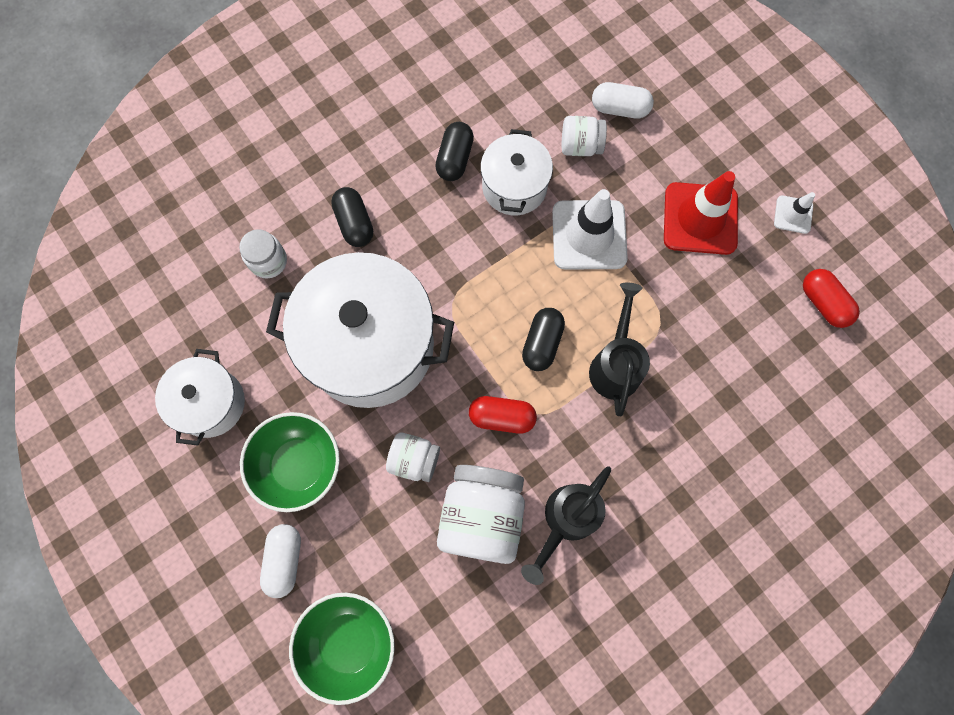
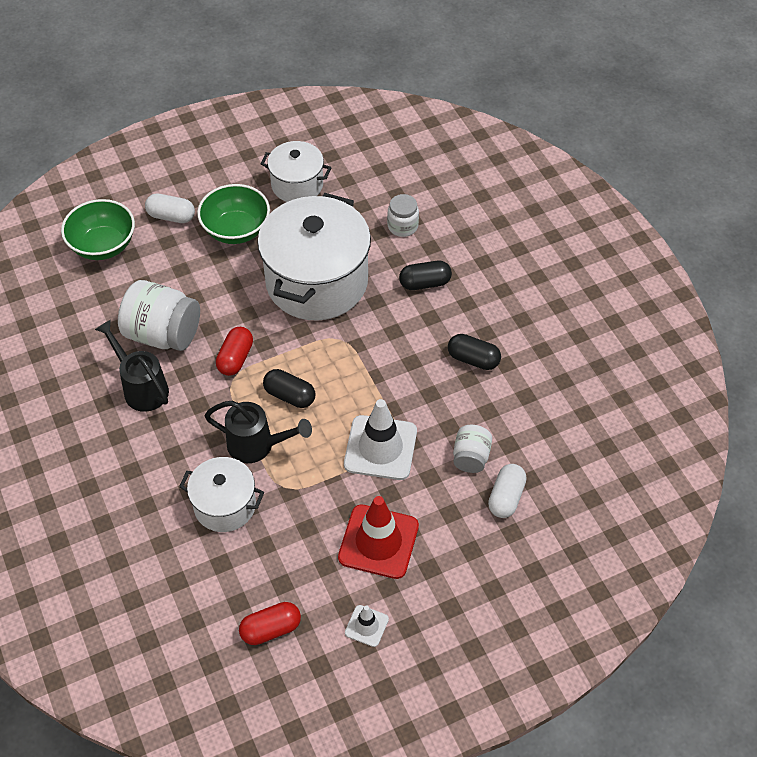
camera: 100 degrees right, 20 degrees down
(414, 460) = (219, 298): white jar -> none
(514, 187) = (438, 399): white pot -> white pot (225, 505)

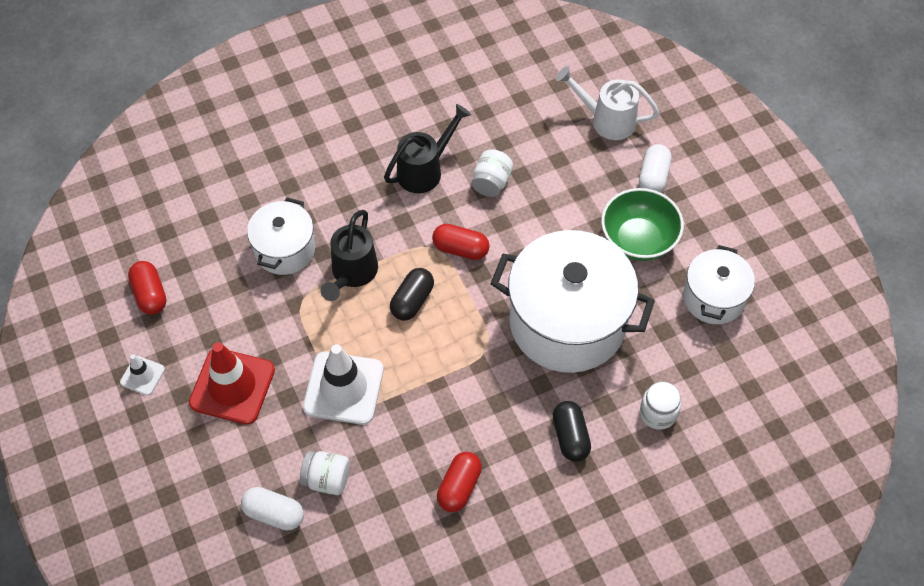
camera: 90 degrees right, 5 degrees up
(103, 245) = (607, 120): green bowl -> white watering can
(163, 334) = (491, 182): white jar -> white jar, size x0.55
(473, 359) = (459, 487): black capsule -> red capsule

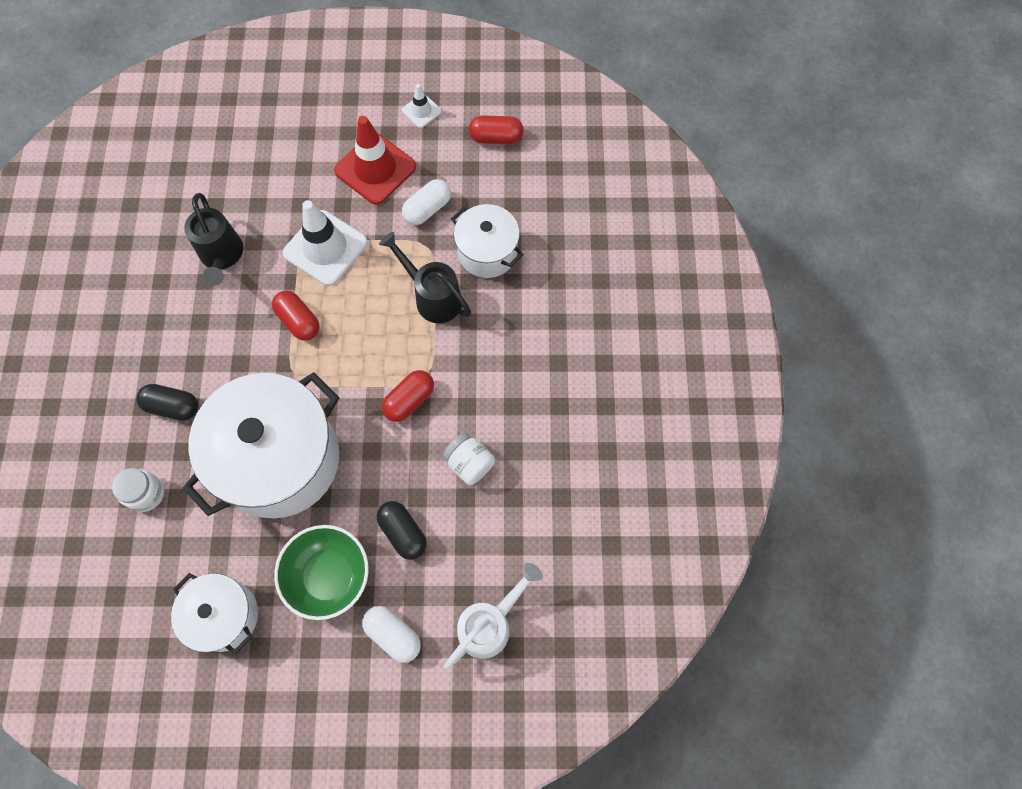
camera: 115 degrees right, 10 degrees up
(274, 513) = (249, 161): white capsule -> white capsule (427, 209)
(327, 479) = (254, 207): white jar -> none
(412, 301) = (378, 335): black capsule -> black capsule (403, 532)
(424, 170) = (515, 406): black watering can -> black watering can (222, 256)
(459, 487) = (186, 299): red capsule -> red capsule (299, 321)

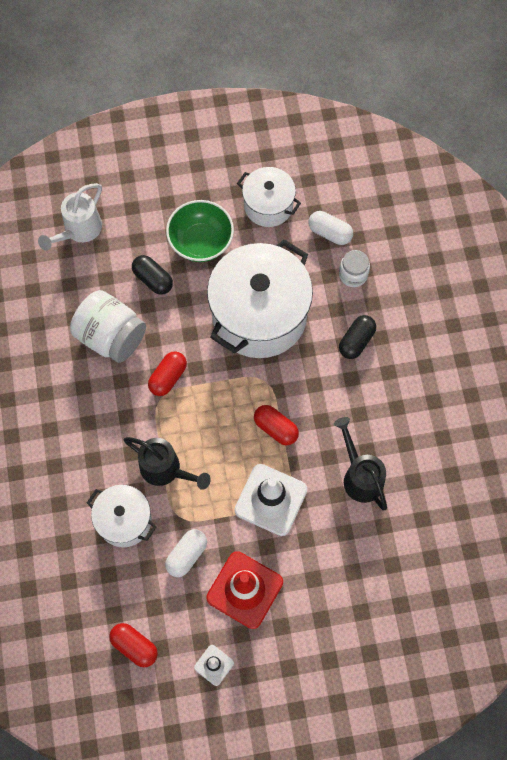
camera: 170 degrees right, 0 degrees up
(173, 406) = (356, 341): black capsule -> black capsule turned 60 degrees counterclockwise
(393, 635) = (146, 213): white capsule -> white capsule (330, 233)
(469, 463) = (111, 336): white jar -> white jar, size x1.81
(496, 138) = (134, 646): red capsule -> red capsule turned 45 degrees clockwise

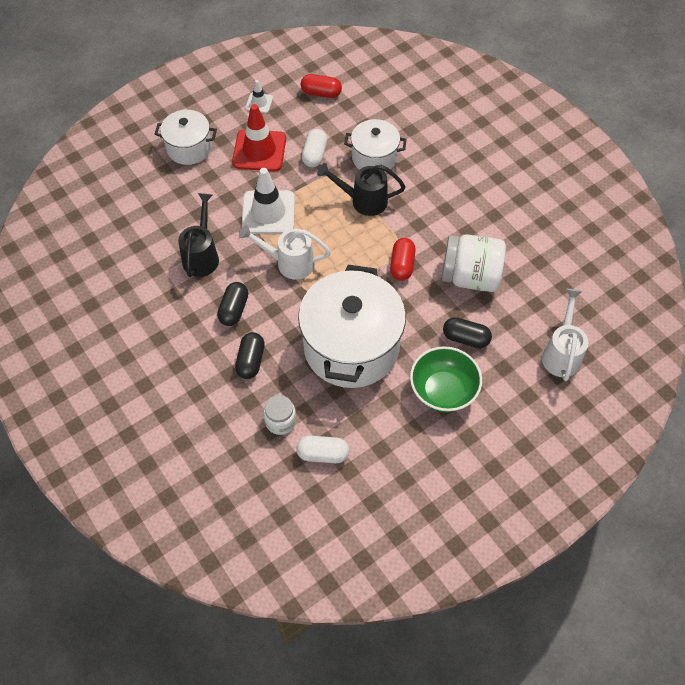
camera: 155 degrees right, 10 degrees down
(268, 206) = (398, 455): white pot -> white pot (189, 148)
(275, 428) = (289, 263): red capsule -> white watering can
(351, 400) = (234, 309): none -> black capsule
(360, 476) = (202, 256): black watering can -> black watering can turned 120 degrees counterclockwise

